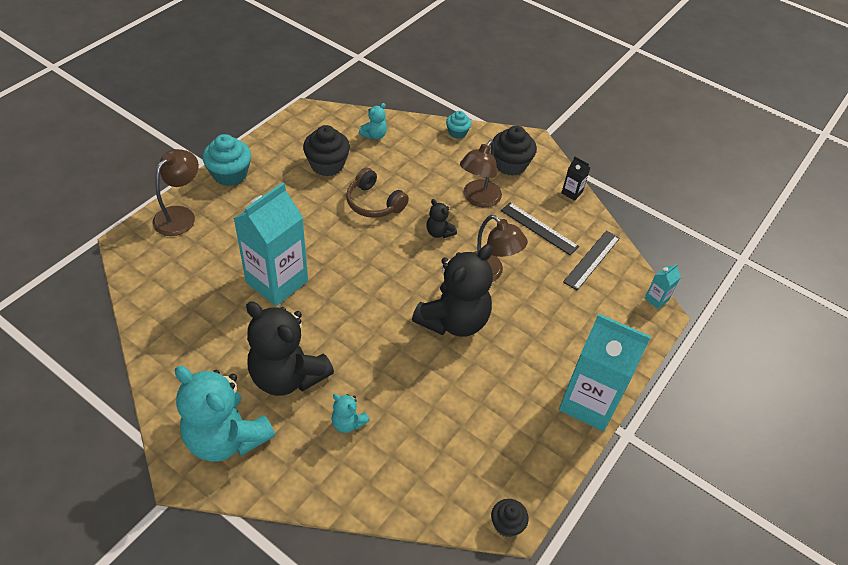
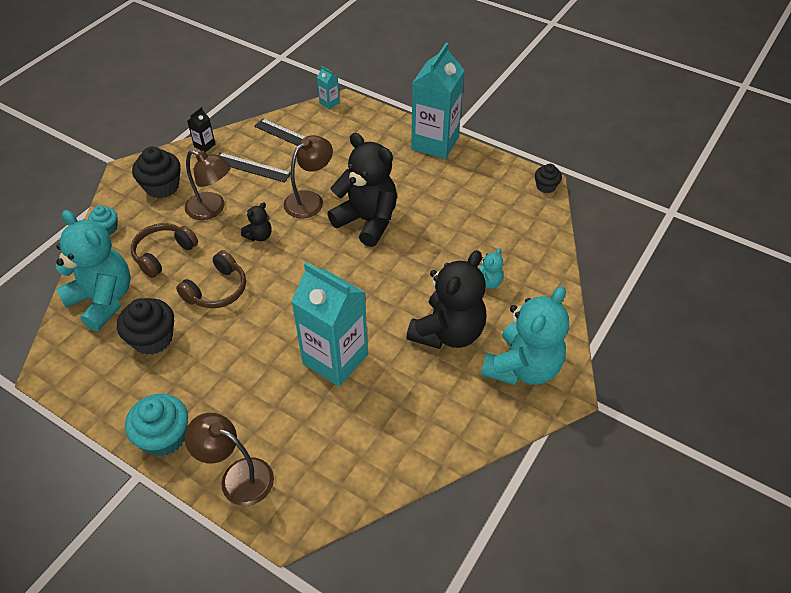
camera: 90 degrees left, 0 degrees up
(374, 135) = (103, 300): turquoise teddy bear -> turquoise teddy bear, size x2.24
(422, 168) = (164, 254): none -> brown headphones
(539, 228) = (252, 167): black ruler -> black ruler turned 75 degrees clockwise

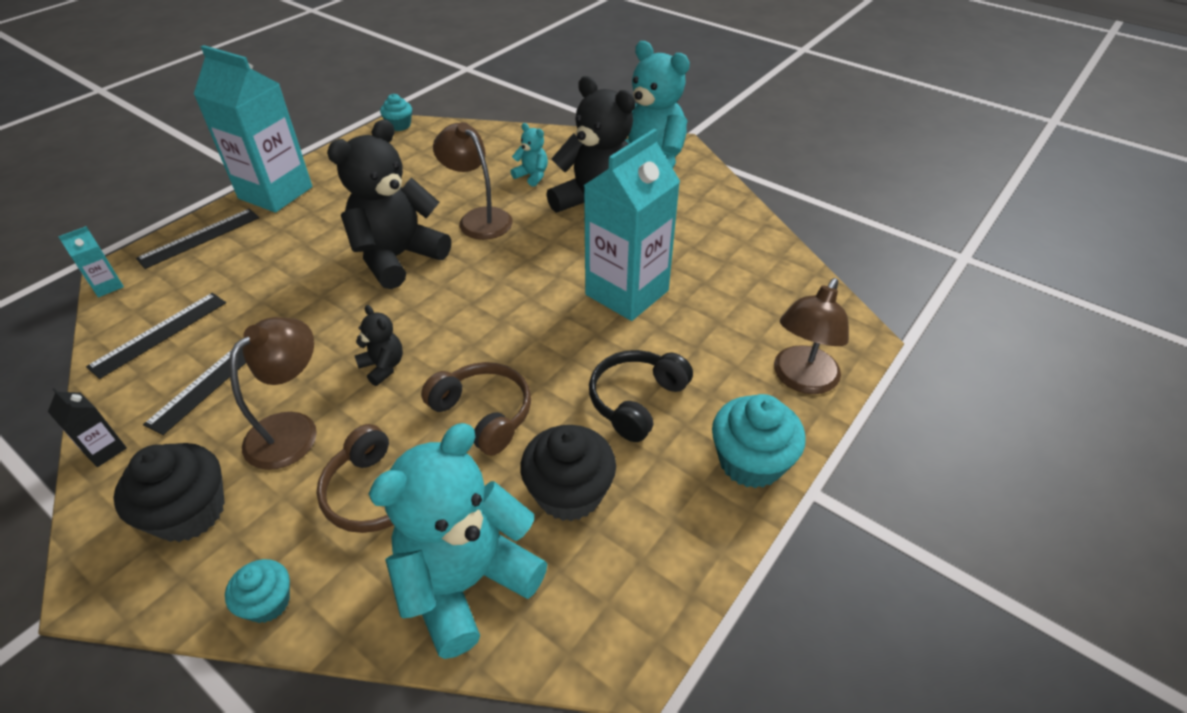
camera: 85 degrees left, 5 degrees down
(223, 370) = (637, 401): none -> black headphones
(310, 200) = (328, 311): brown lamp -> brown lamp (478, 218)
(379, 124) = (199, 237): none -> black ruler
(546, 186) = (399, 125): black cupcake -> turquoise cupcake

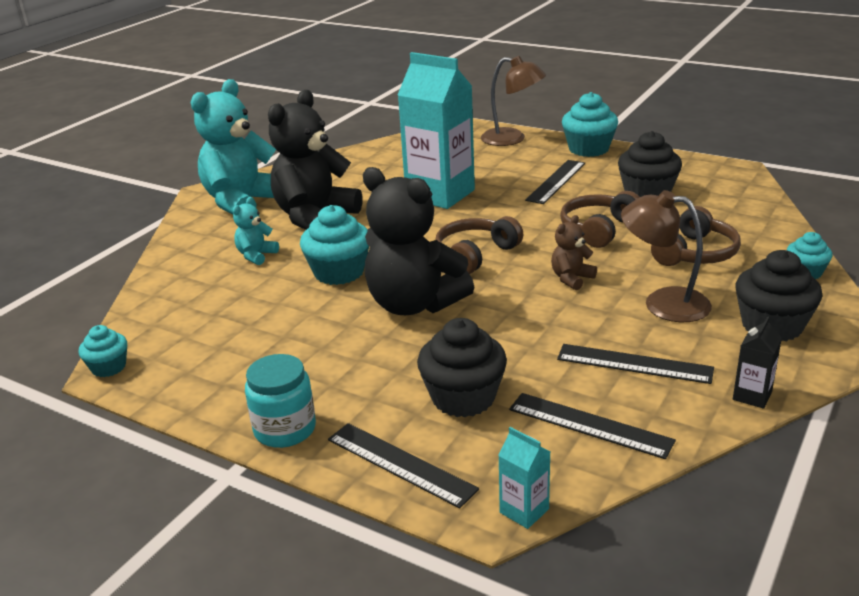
camera: 95 degrees left, 15 degrees down
(246, 272) = (463, 398): none -> black cupcake
(275, 193) = (285, 429): turquoise carton -> turquoise jar
(383, 367) = (571, 278): black teddy bear -> brown teddy bear
(466, 582) = (733, 213): turquoise teddy bear -> none
(470, 304) = (475, 255): none -> brown headphones
(478, 218) = (339, 272): brown lamp -> turquoise cupcake
(637, 401) = (556, 181): black headphones -> black ruler

